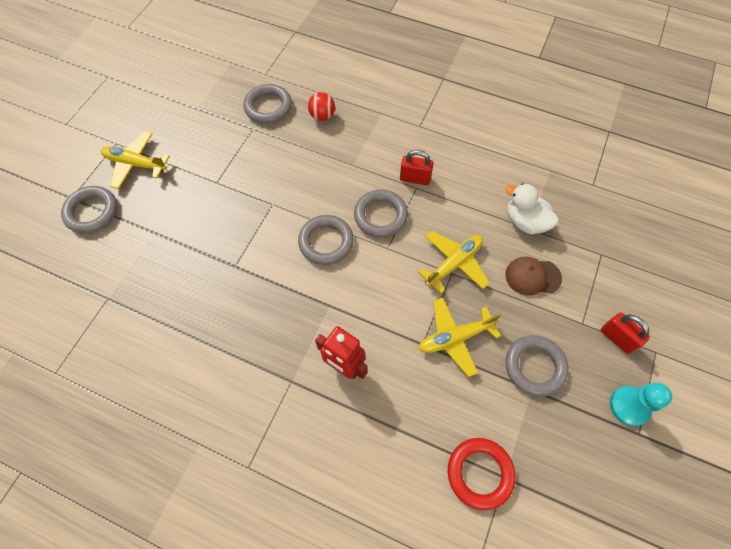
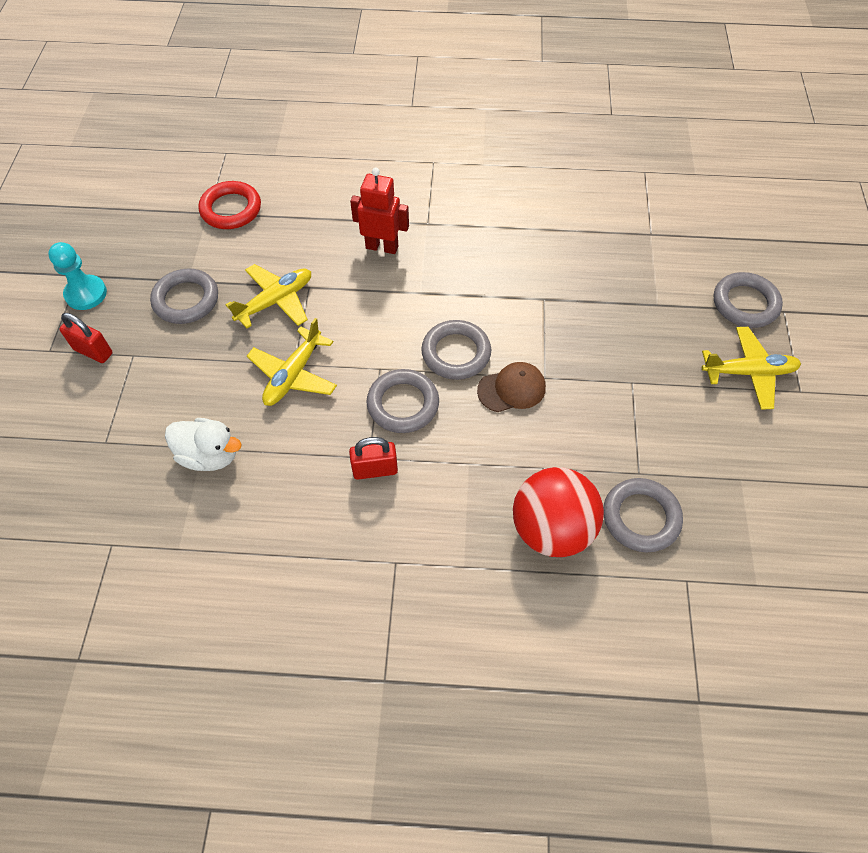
camera: 160 degrees right, 5 degrees down
(322, 116) = (551, 529): red ball -> red ball, size x1.96
(532, 276) = (194, 388): brown cap -> brown cap (512, 389)

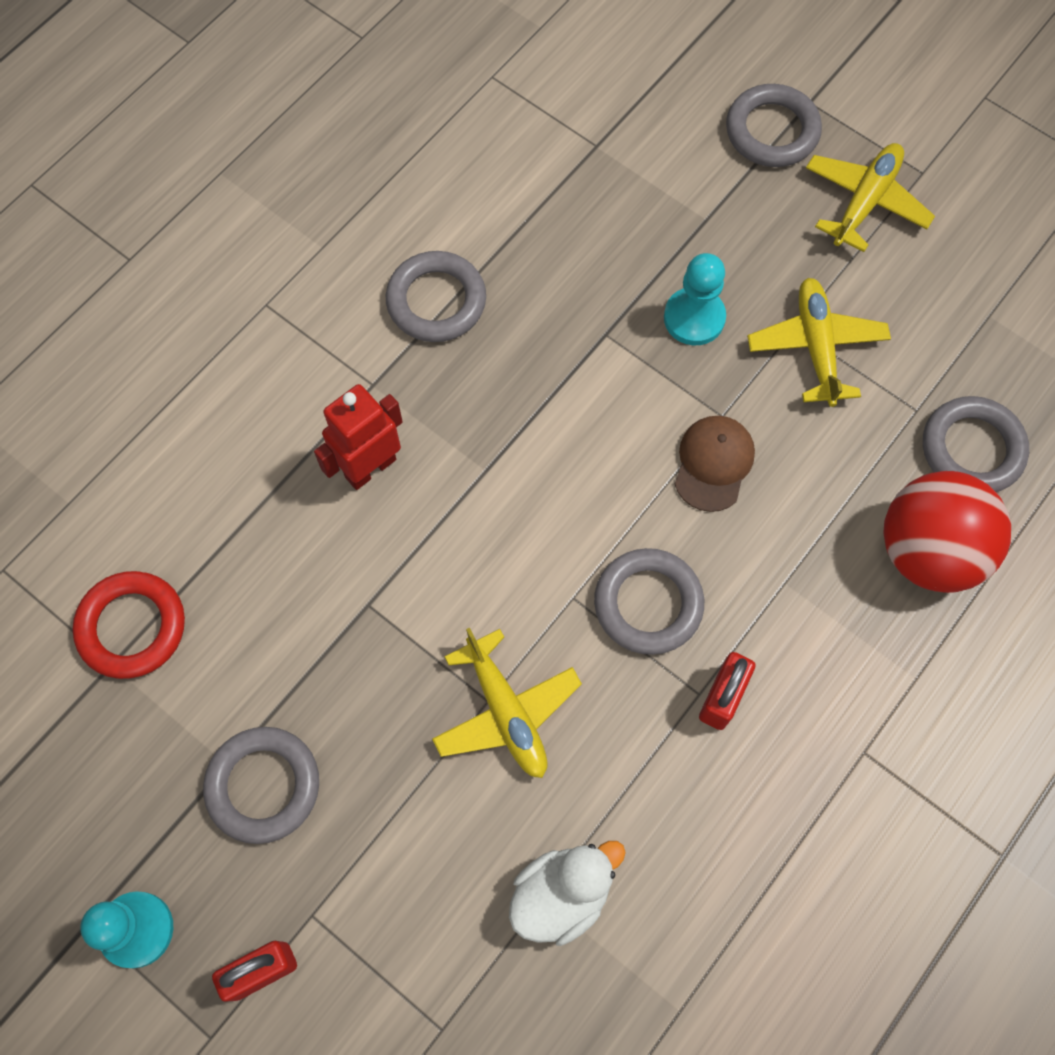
camera: 55 degrees left, 10 degrees up
(275, 301) = (360, 663): yellow plane -> yellow plane (816, 347)
(456, 353) = (615, 491): grey ring -> grey ring (436, 301)
(591, 332) = (694, 318): none -> turquoise pawn

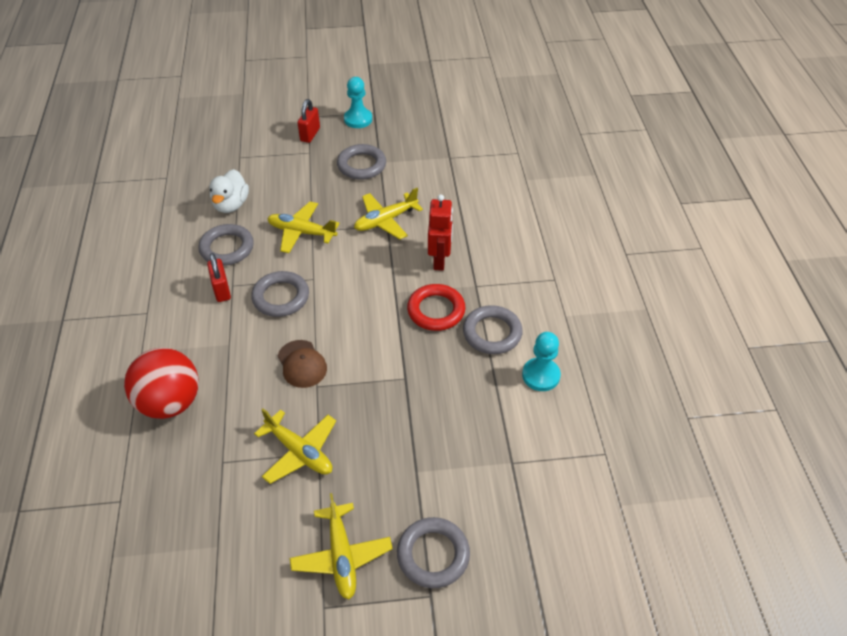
camera: 135 degrees right, 20 degrees down
(132, 627) = (456, 168): red ring -> red ring (436, 310)
(360, 616) = (385, 221): none -> yellow plane
(694, 318) = (372, 417): turquoise pawn -> turquoise pawn (541, 375)
(972, 449) = (179, 465): grey ring -> grey ring (227, 248)

